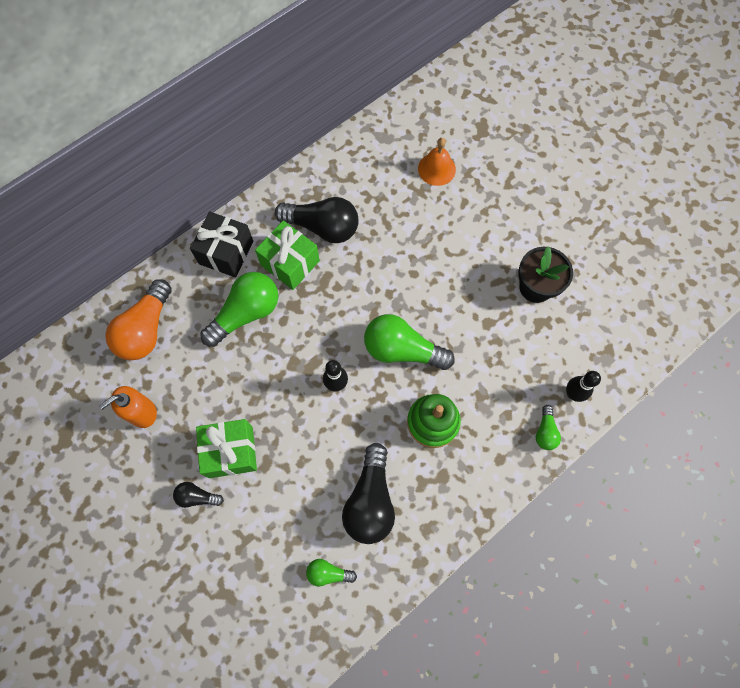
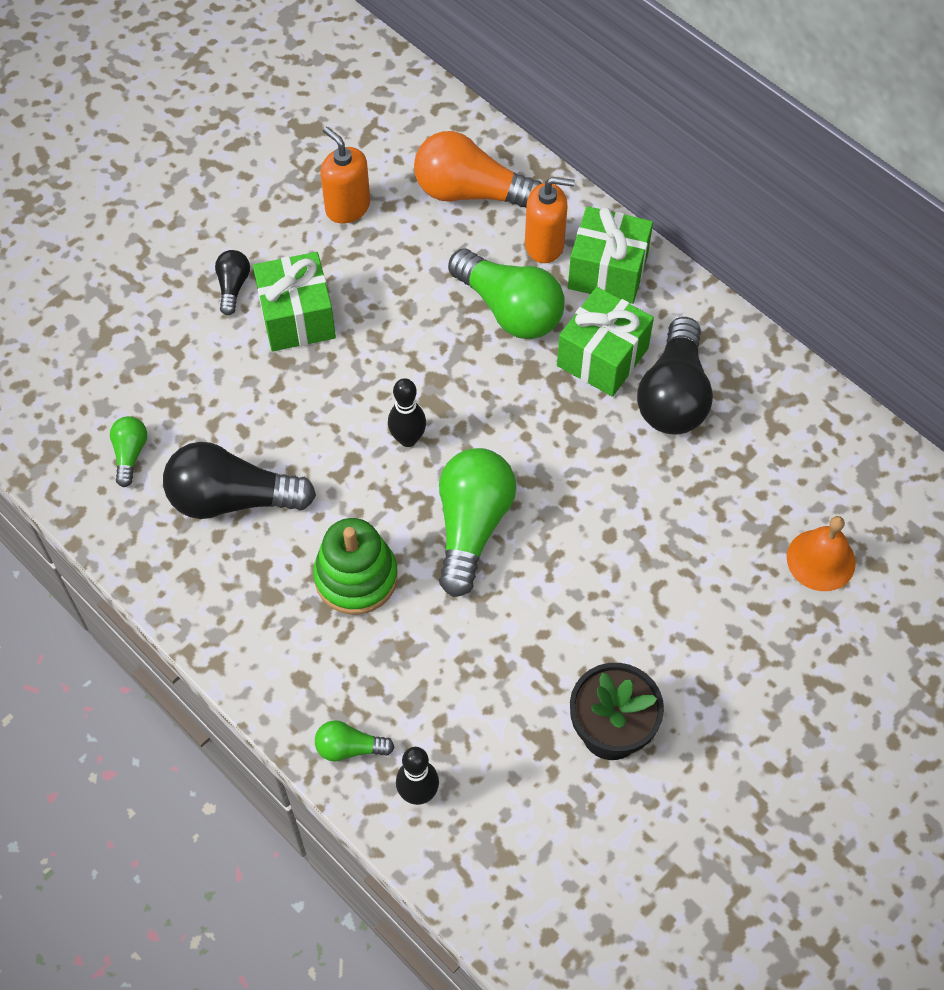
camera: 85 degrees right, 10 degrees down
(198, 287) = (544, 245): none -> orange soap dispenser
(226, 252) = (608, 271): black gift -> green gift

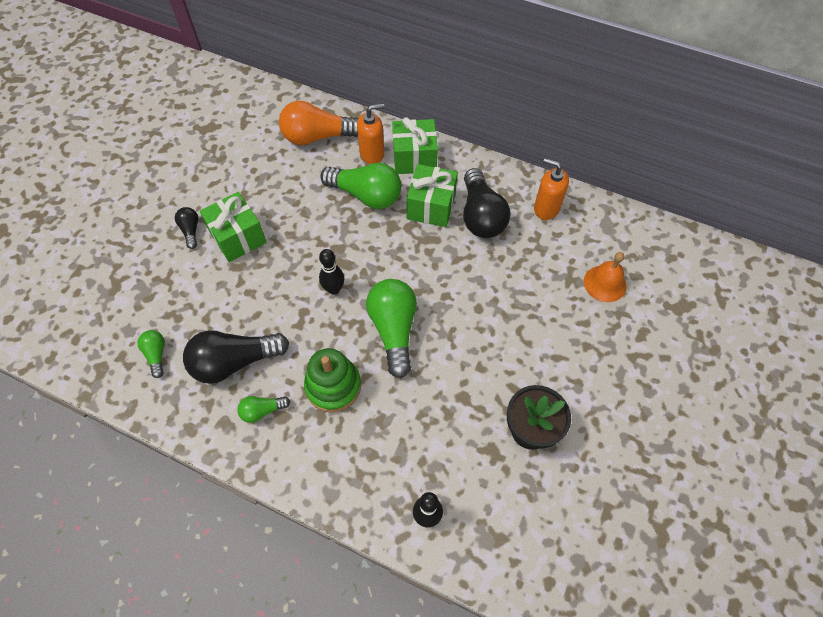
camera: 20 degrees left, 0 degrees up
(347, 207) = (246, 165): orange soap dispenser -> orange soap dispenser (546, 208)
(349, 748) = (370, 501): green light bulb -> green light bulb (262, 411)

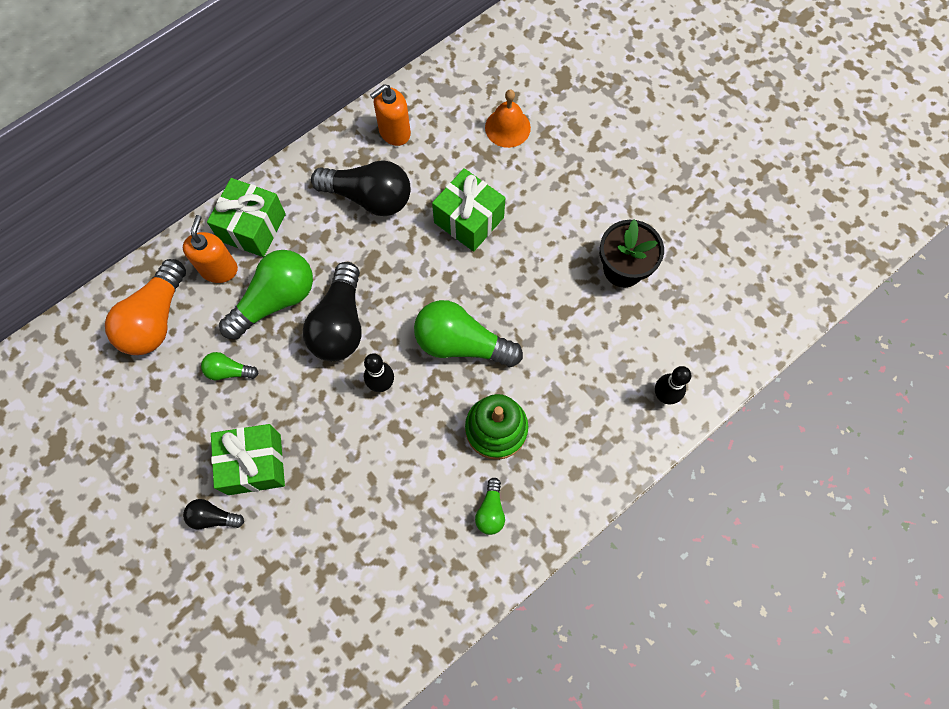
camera: 65 degrees left, 10 degrees up
(156, 355) = (368, 607): green light bulb -> green light bulb (229, 371)
(234, 362) = (419, 521): black light bulb -> black light bulb (340, 324)
(431, 206) = (329, 240): green gift -> green gift (469, 220)

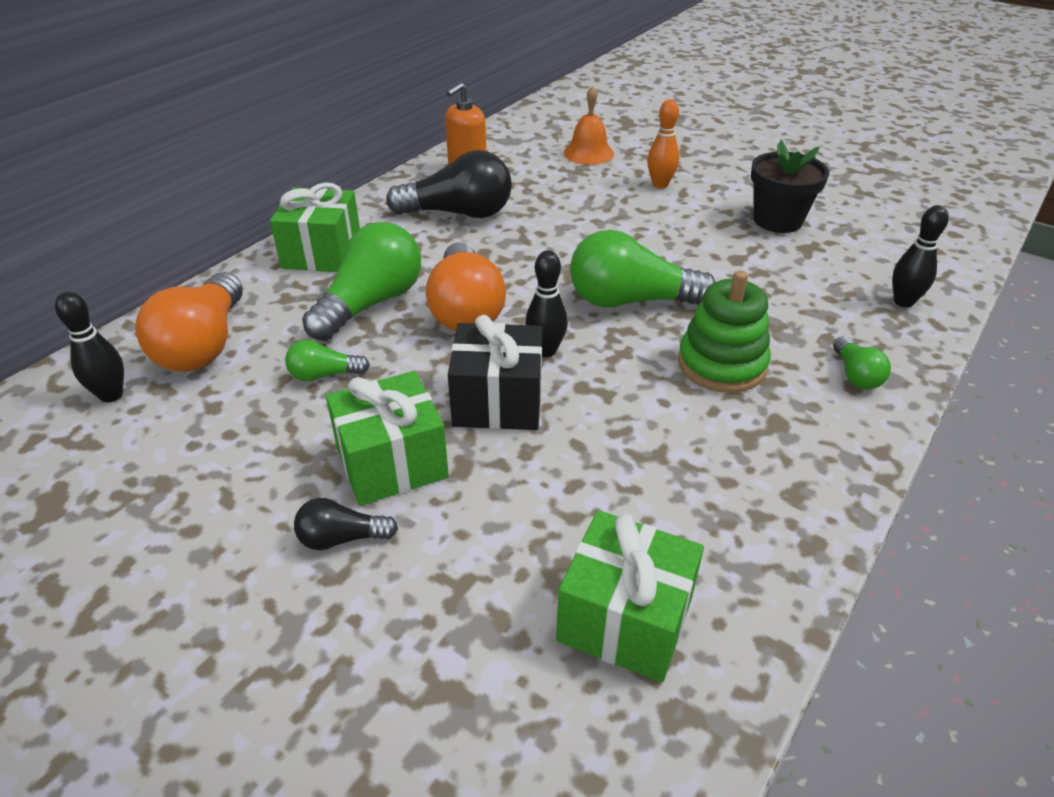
camera: 15 degrees left, 30 degrees down
(93, 357) = (111, 395): none -> black bowling pin
(219, 269) = (286, 290): orange soap dispenser -> none
(334, 426) = (498, 401): none -> black gift
(340, 324) = (465, 310): black light bulb -> orange light bulb
(469, 220) = (583, 213): green gift -> green gift (625, 619)
(490, 511) = (768, 445): green light bulb -> green light bulb (855, 375)
(549, 192) = (660, 184): none -> orange bowling pin

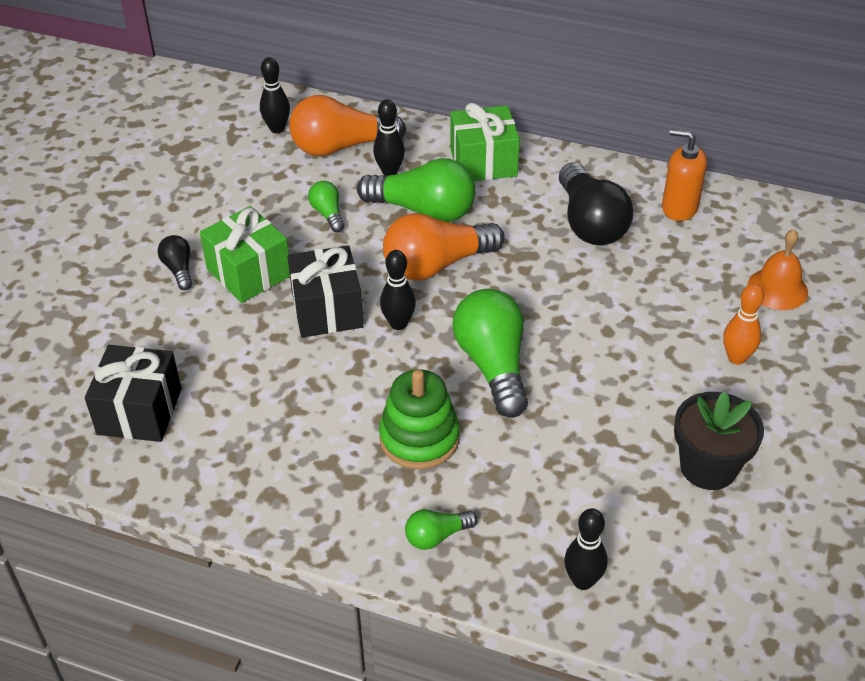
camera: 75 degrees right, 5 degrees up
(284, 316) = (389, 171): none -> black bowling pin
(625, 619) = (139, 411): green gift -> black gift

